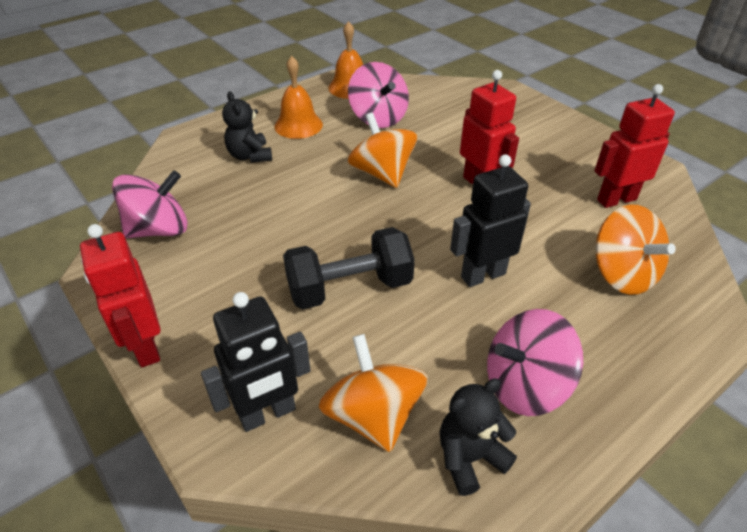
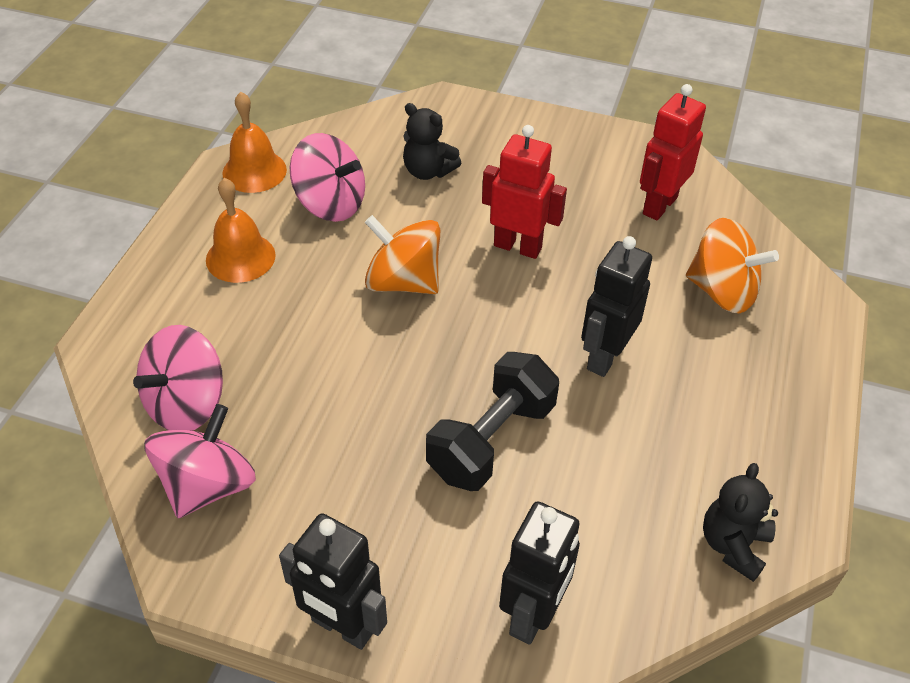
camera: 35 degrees left, 5 degrees up
(145, 347) = (342, 627): red robot -> black robot
(250, 156) = (221, 330): black teddy bear -> black teddy bear (428, 171)
(373, 415) = (626, 557): orange spinning top -> none
(525, 385) = (725, 451): pink spinning top -> pink spinning top (187, 404)

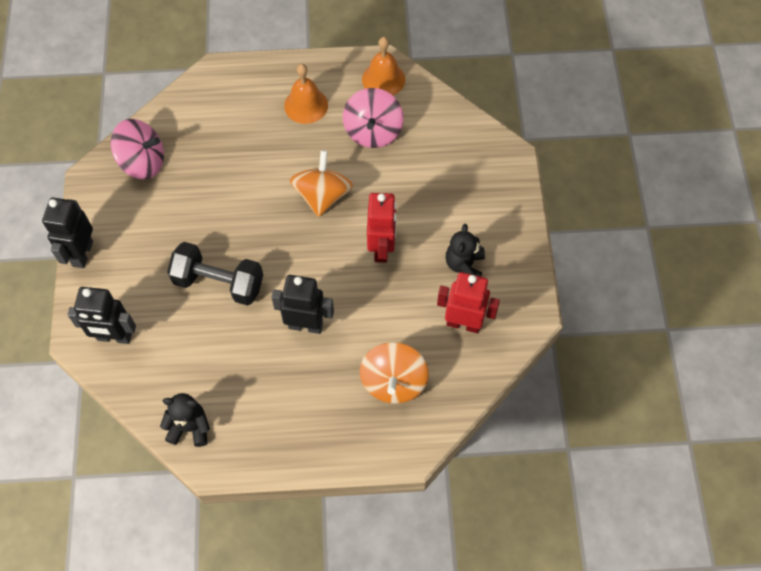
camera: 70 degrees right, 15 degrees up
(187, 404) = (189, 129): pink spinning top -> none
(428, 171) = (430, 173): black teddy bear -> black teddy bear (464, 265)

